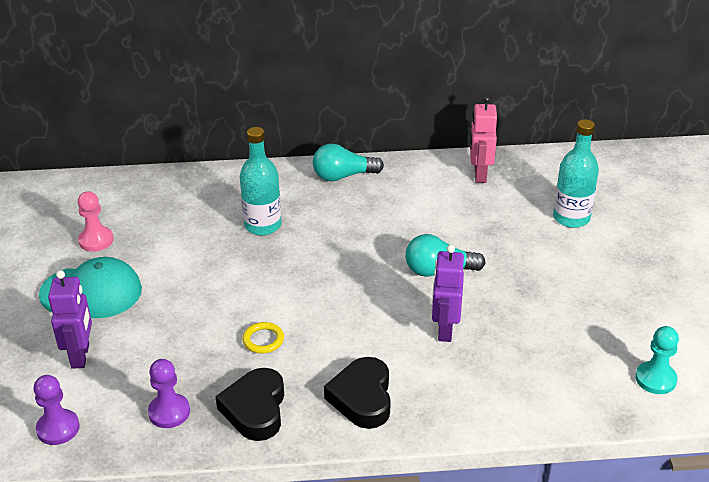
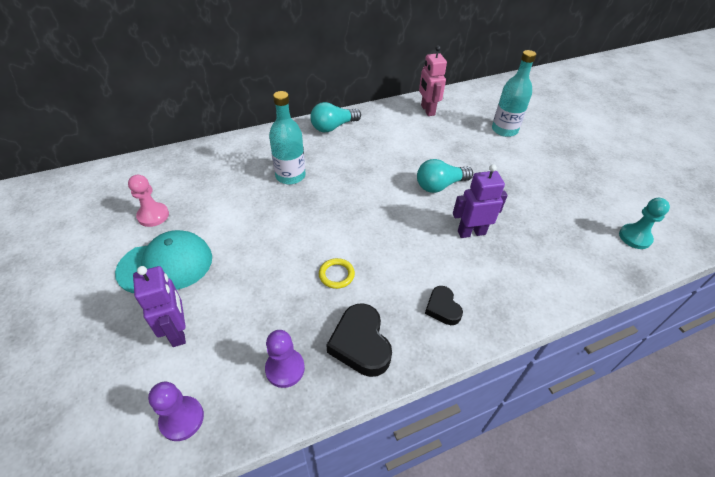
camera: 20 degrees left, 10 degrees up
(362, 398) = (442, 308): black heart -> black heart, size x0.61
(445, 330) = (471, 232): purple robot -> purple robot turned 90 degrees clockwise

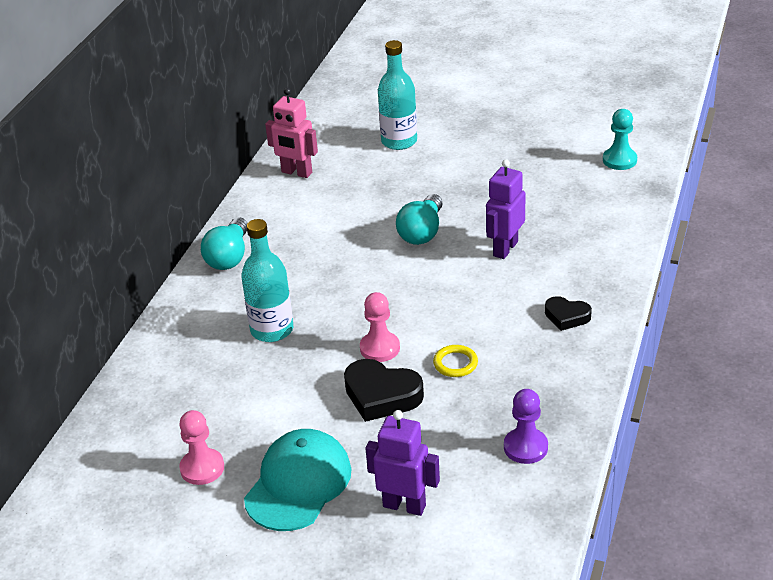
camera: 45 degrees left, 10 degrees down
(182, 419) = (510, 537): purple pawn -> none
(317, 229) = (380, 348): none -> pink pawn
(360, 343) = (549, 387): black heart -> black heart (381, 395)

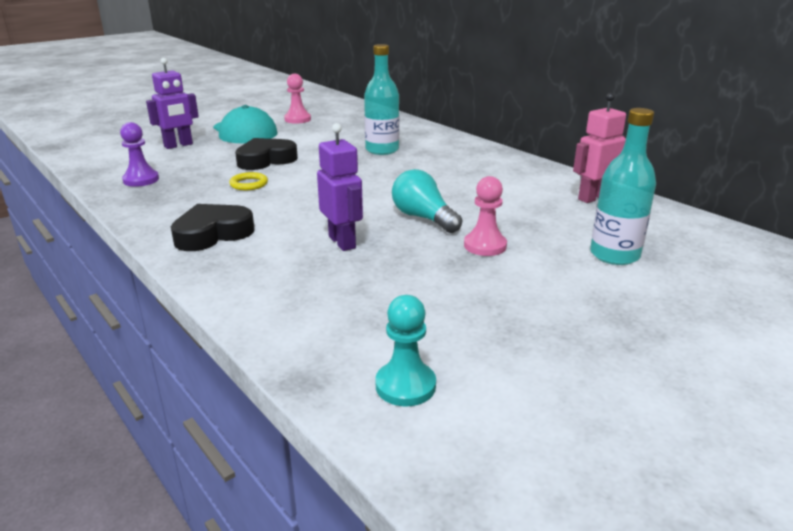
camera: 120 degrees right, 10 degrees down
(229, 257) = (487, 155): turquoise light bulb -> none
(380, 348) = (308, 169): pink pawn -> pink pawn (485, 246)
(566, 316) = (212, 234): black heart -> black heart, size x1.65

